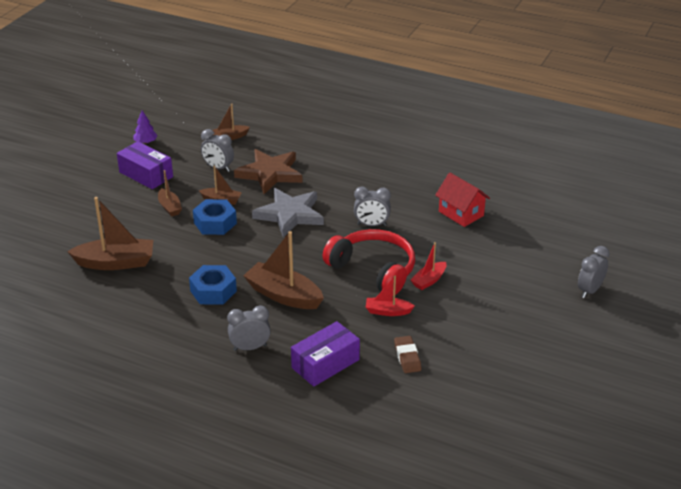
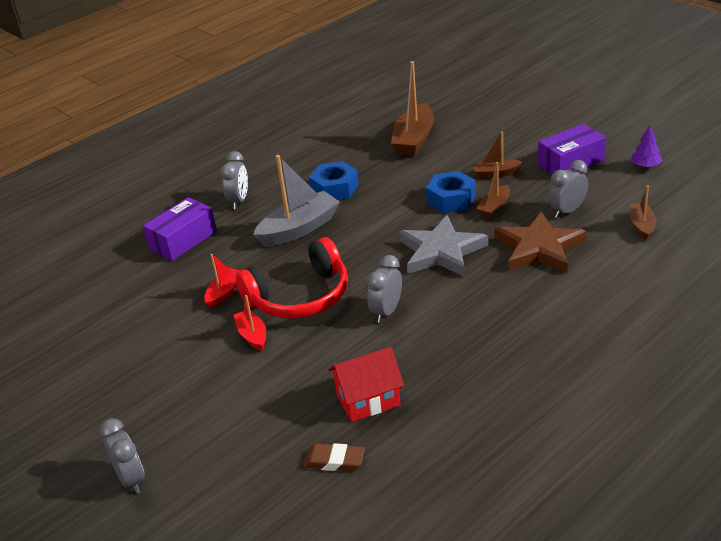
camera: 115 degrees right, 0 degrees up
(283, 295) = (299, 229): brown boat -> grey boat
(325, 364) = (183, 240): purple box -> purple box turned 60 degrees clockwise
(407, 357) = (149, 292): brown eraser -> brown eraser (334, 461)

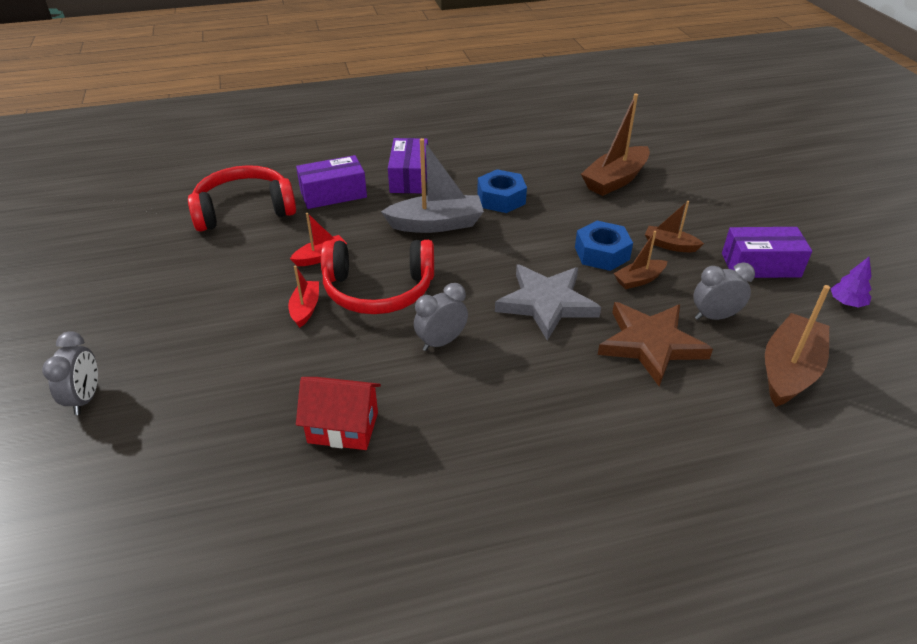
camera: 25 degrees right, 5 degrees up
(112, 284) = (244, 210): none -> red headphones
(239, 201) = (409, 177): grey clock -> purple box
(334, 461) = (255, 477): brown eraser -> none
(642, 226) = (789, 370): brown boat -> brown boat, size x1.82

